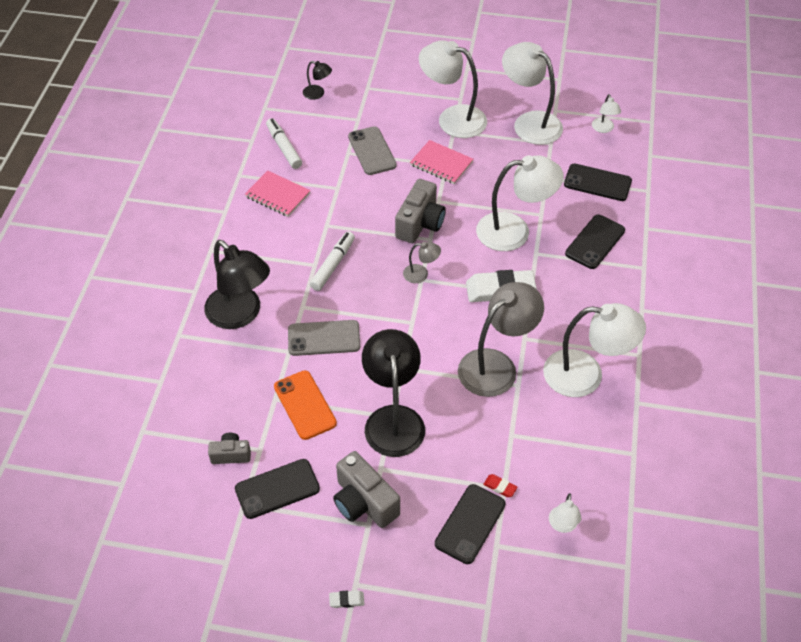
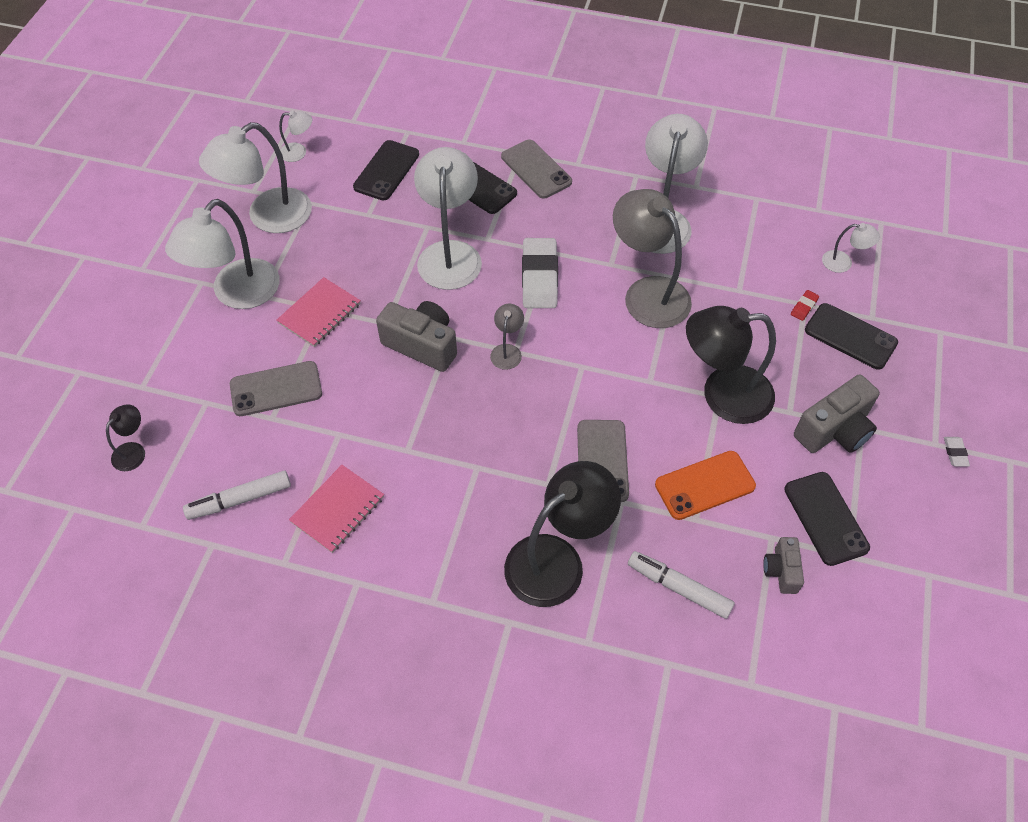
camera: 85 degrees left, 5 degrees up
(333, 265) = (480, 445): white marker -> white marker (679, 587)
(626, 280) = (536, 169): none -> grey phone

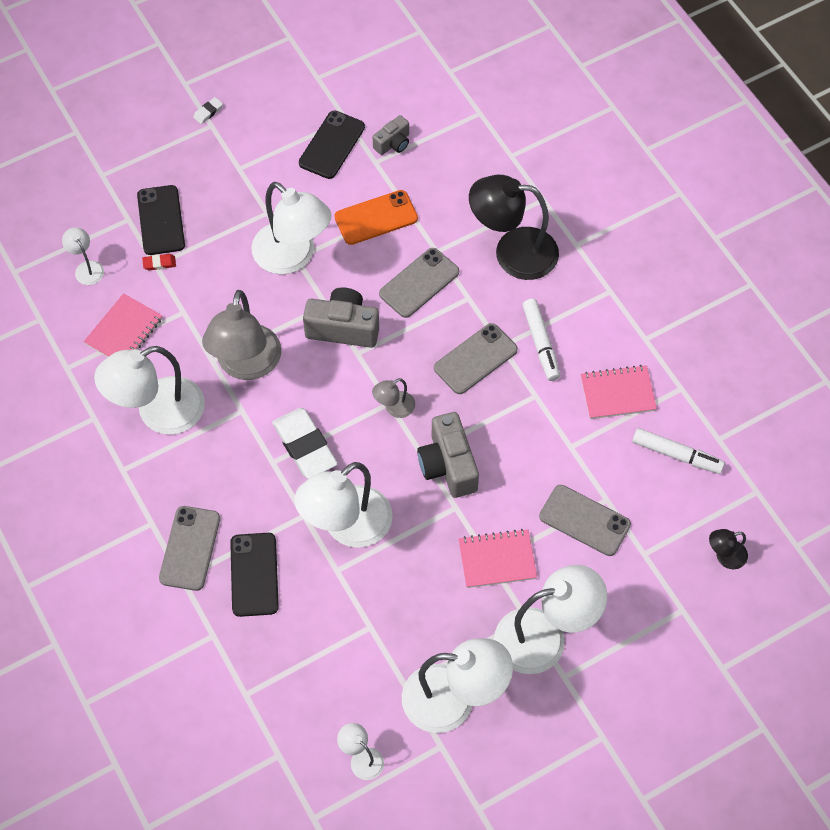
camera: 135 degrees left, 5 degrees up
(386, 171) = (309, 662): black phone -> none
(486, 438) = (475, 359): none -> grey phone
(539, 277) = (305, 446): white eraser -> white eraser turned 75 degrees counterclockwise
(679, 587) = (460, 182): white marker -> white marker (540, 343)
(705, 485) = (376, 218): orange phone -> orange phone turned 45 degrees counterclockwise
(722, 395) = (293, 257): black lamp -> white lamp
(757, 246) = (124, 331): none -> pink notebook
(834, 430) = (256, 180): grey camera -> grey camera (343, 328)

